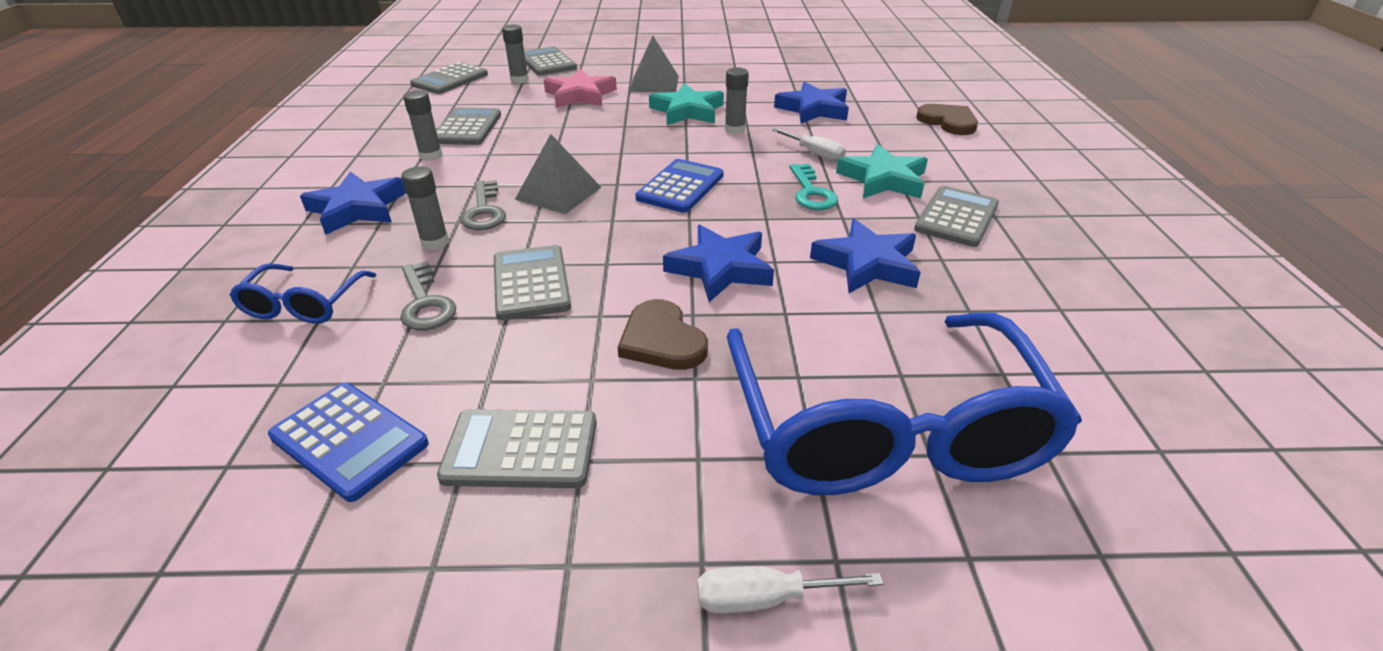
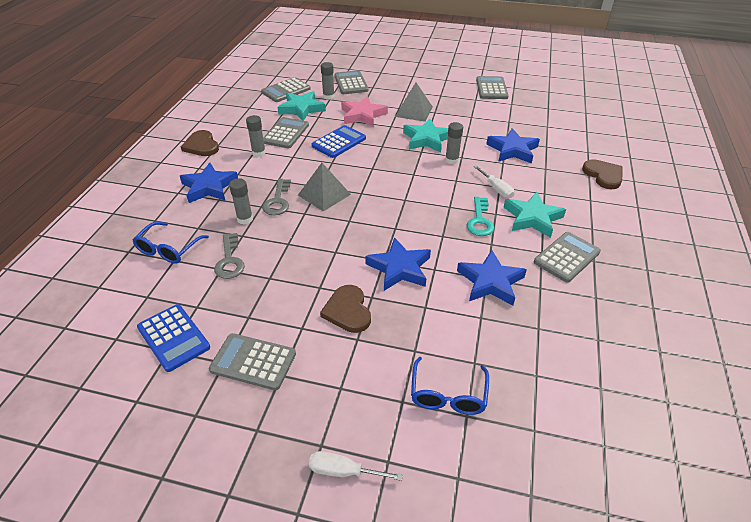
camera: 15 degrees right, 5 degrees up
(328, 158) = (201, 146): none -> brown heart
(482, 97) = (301, 109): none -> turquoise star
(531, 283) = (289, 258): grey calculator -> grey calculator (491, 88)
(680, 187) = (399, 202): blue calculator -> blue calculator (339, 142)
(885, 430) = (448, 395): blue glasses -> blue glasses, size x0.45

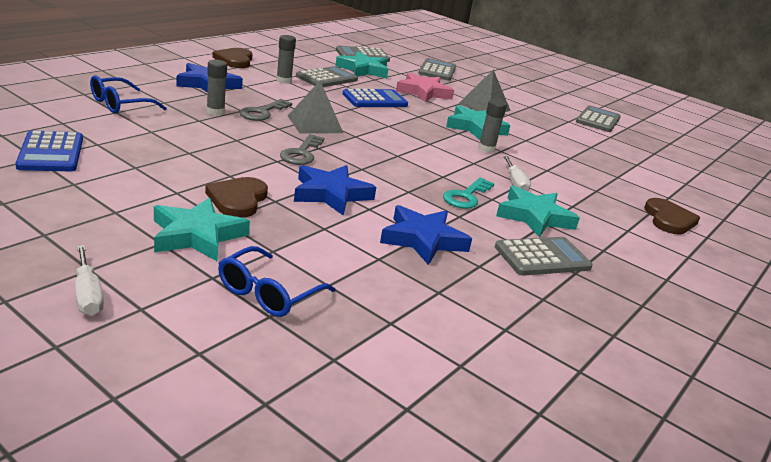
camera: 20 degrees right, 15 degrees down
(229, 260) = (166, 129): grey key -> grey key (301, 153)
(253, 362) = (101, 194): grey calculator -> none
(328, 96) = (402, 71): grey glue stick -> none
(343, 471) = (88, 295): white screwdriver -> white screwdriver turned 150 degrees counterclockwise
(356, 365) = (197, 235): none -> turquoise star
(512, 150) = (570, 165): blue star -> none

